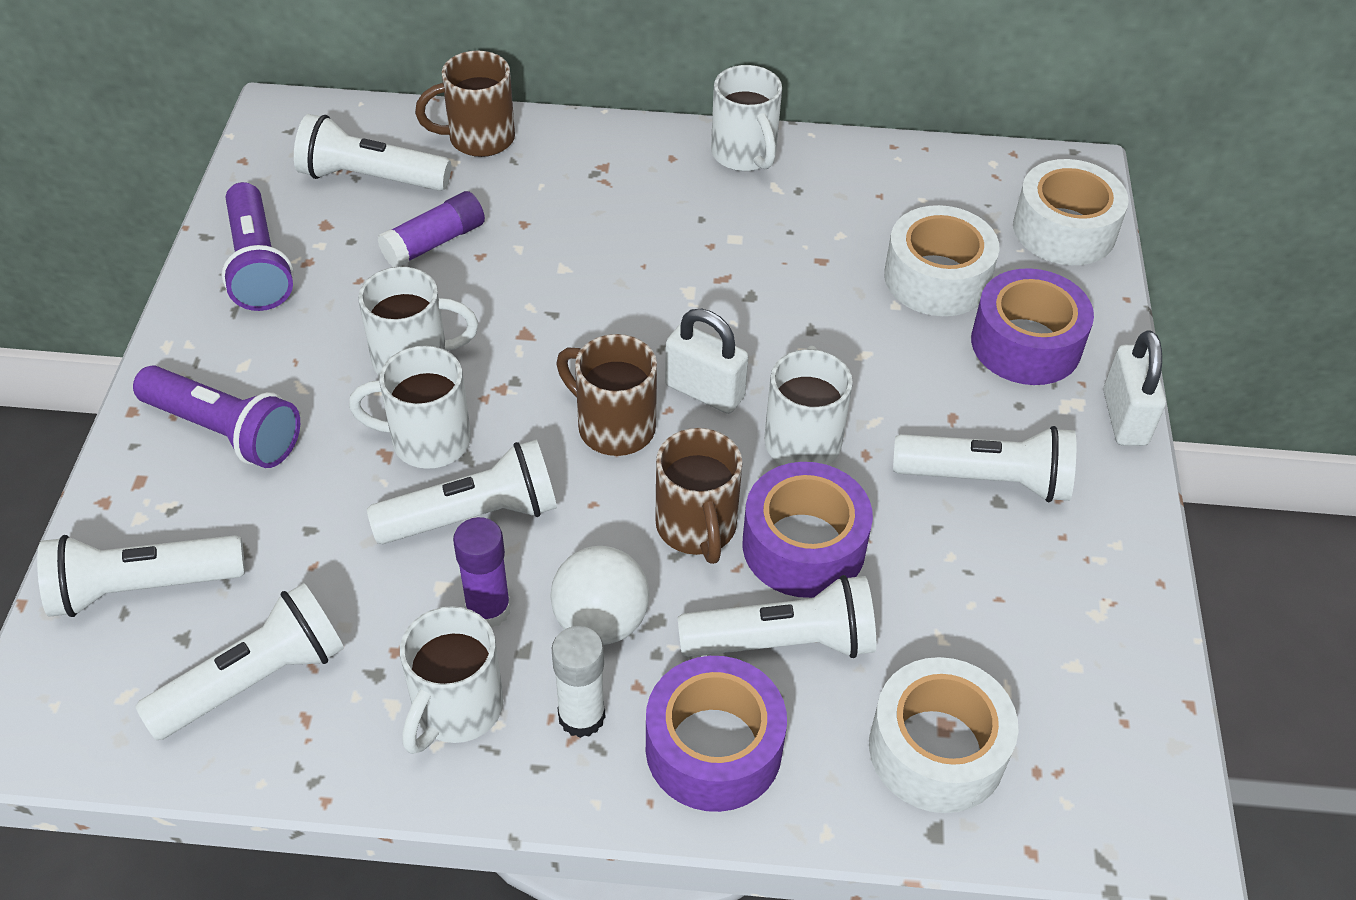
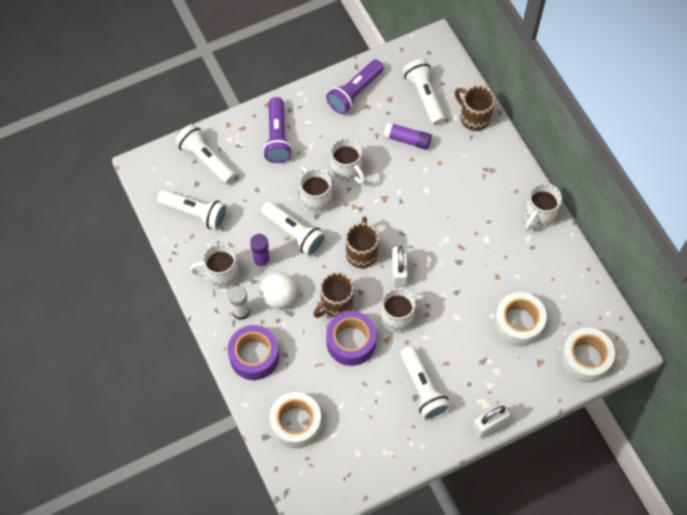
camera: 60 degrees right, 15 degrees up
(783, 641) = (307, 356): white flashlight -> none
(1026, 344) = (504, 372): purple tape -> none

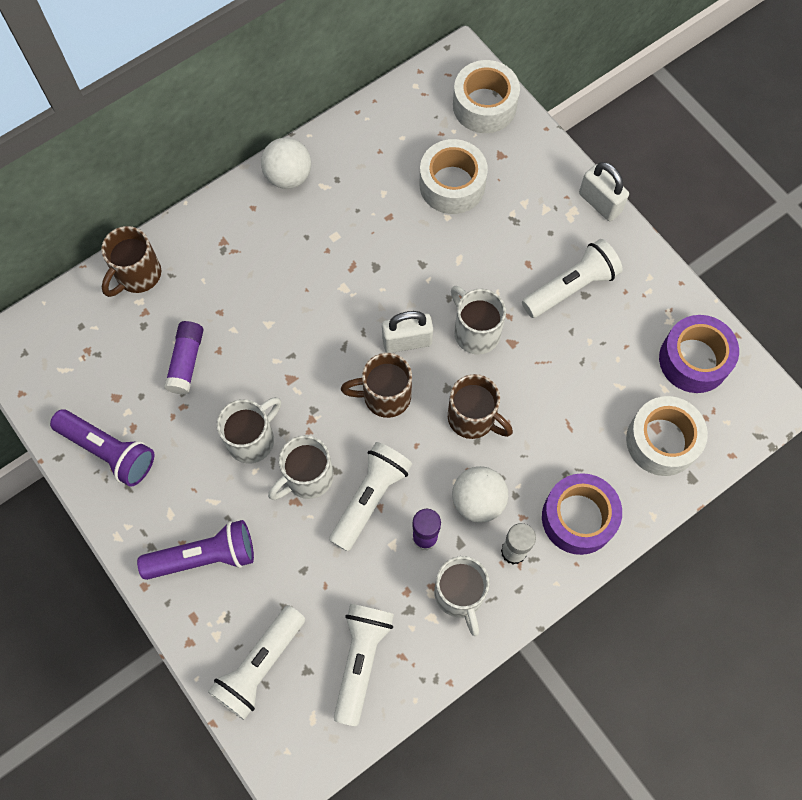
camera: 100 degrees left, 5 degrees up
(351, 342) = (526, 388): purple tape -> purple tape (694, 360)
(424, 96) = (106, 348): white flashlight -> none
(538, 216) = (288, 176): white mug -> white ball

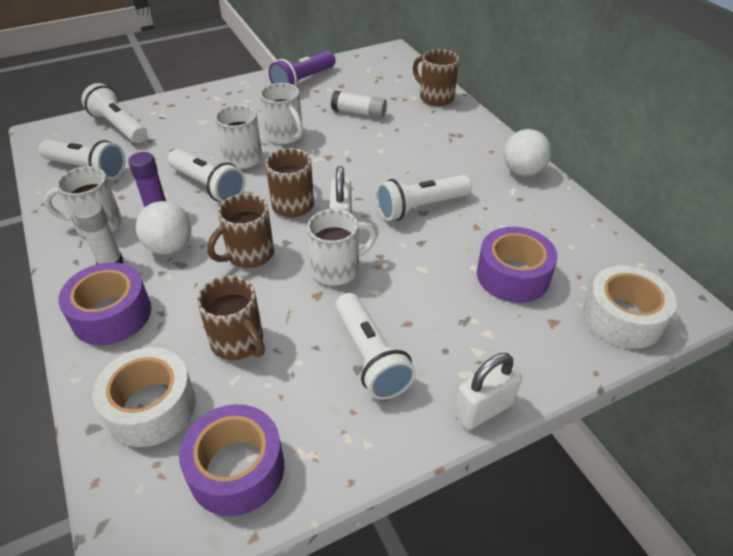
camera: 100 degrees right, 25 degrees down
(186, 361) = (359, 113): purple glue stick -> white glue stick
(204, 556) = (209, 111): purple flashlight -> none
(368, 270) = (420, 207): none -> white flashlight
(452, 184) = (513, 275): white tape -> purple tape
(582, 394) = (238, 342): none -> brown mug

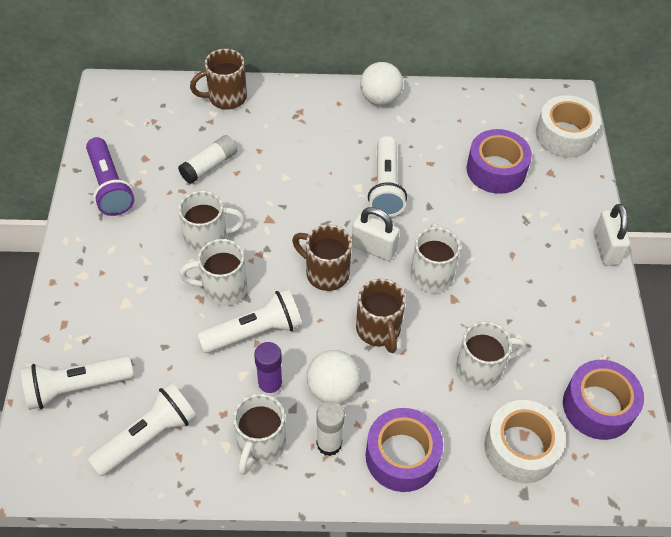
camera: 65 degrees left, 10 degrees up
(238, 342) = (480, 370): brown mug -> white mug
(370, 357) = (534, 290): white flashlight -> none

